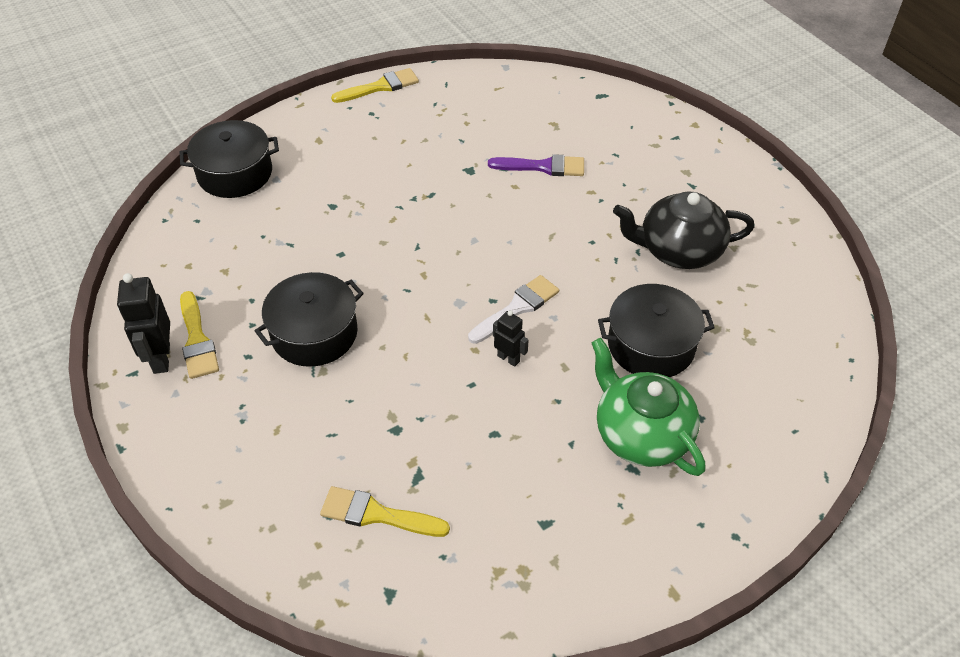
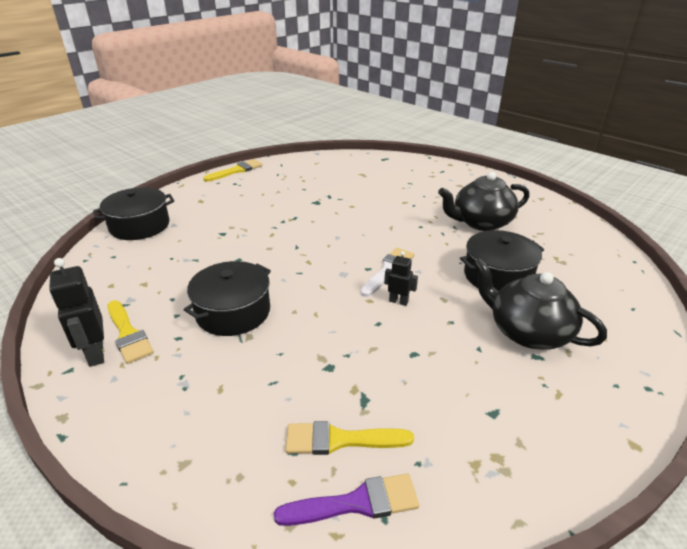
camera: 15 degrees left, 15 degrees down
(543, 167) = (366, 194): purple brush -> purple brush (356, 503)
(641, 434) = (527, 332): green teapot -> black teapot

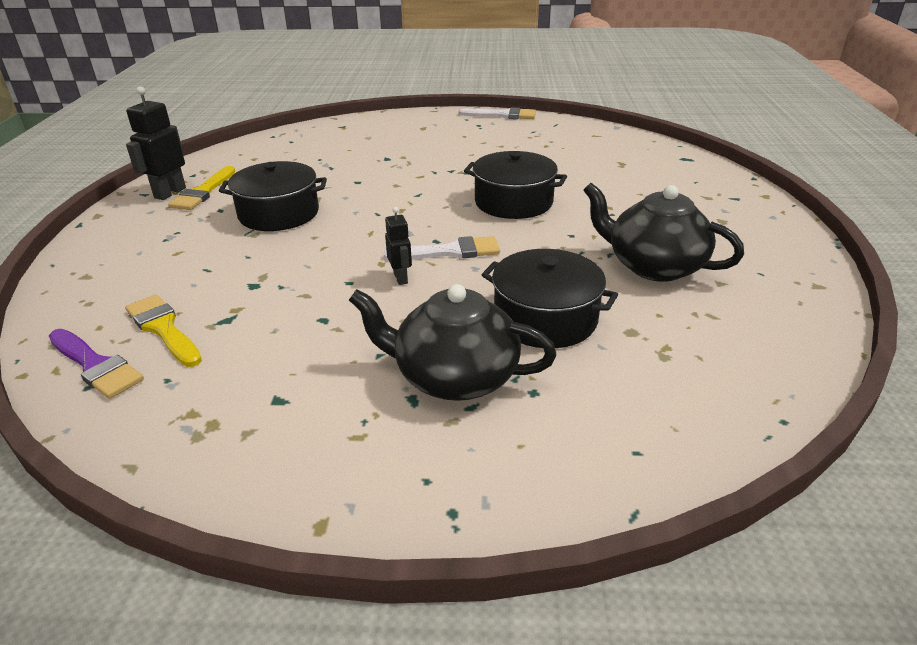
camera: 50 degrees right, 0 degrees up
(140, 226) = (346, 128): black pot -> black pot (513, 202)
(236, 170) = (502, 115): yellow brush -> white brush
(527, 332) = (454, 377): black teapot -> black teapot turned 75 degrees counterclockwise

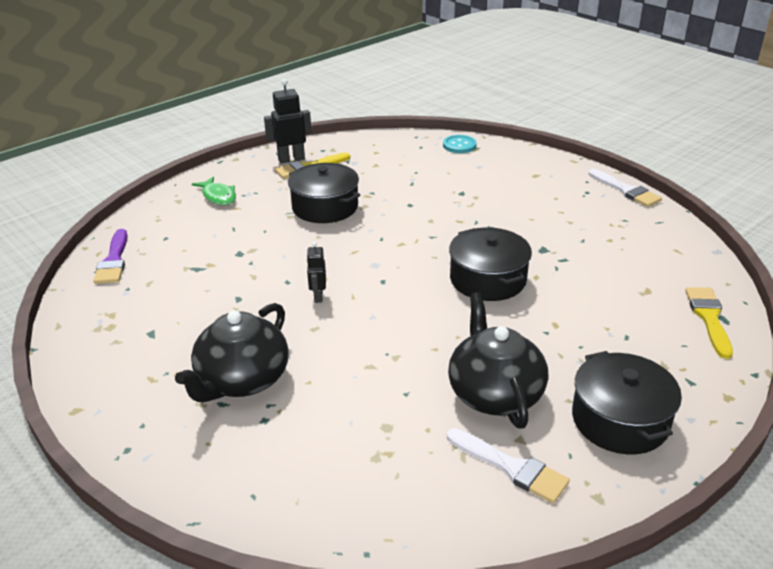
camera: 45 degrees right, 0 degrees up
(135, 252) = (218, 196): none -> green fish
(163, 328) = (165, 256): yellow brush -> yellow brush (708, 318)
(324, 129) = (459, 145): none -> turquoise button
(401, 278) = (318, 296): black robot -> black robot turned 150 degrees clockwise
(450, 252) = (377, 295): white brush -> white brush (511, 467)
(454, 377) = (242, 380): black teapot -> black teapot turned 120 degrees counterclockwise
(545, 318) = (351, 380): black pot -> black pot (620, 420)

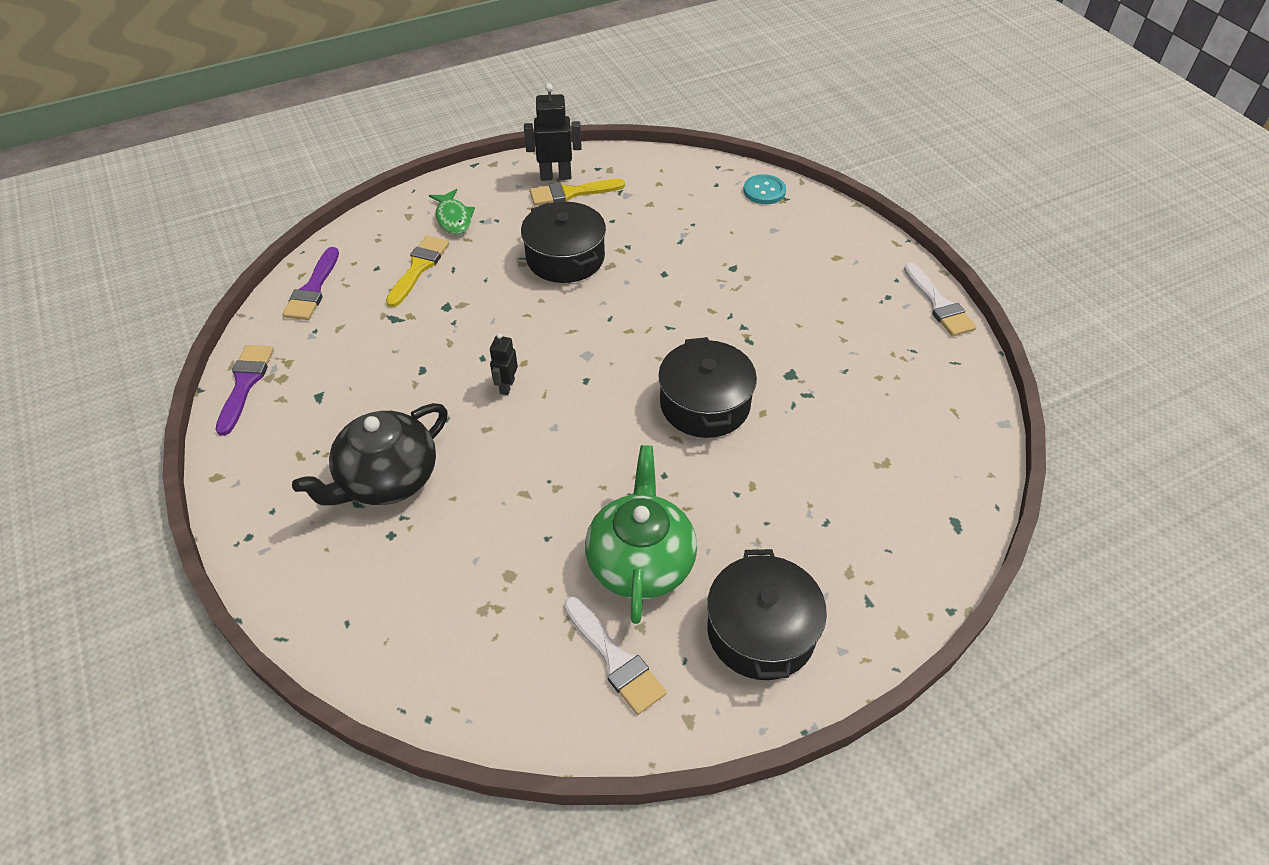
camera: 15 degrees right, 15 degrees up
(76, 336) = (245, 383): none -> purple brush
(494, 393) = (640, 561): black teapot -> green teapot
(708, 318) = (939, 519): yellow brush -> yellow brush (419, 268)

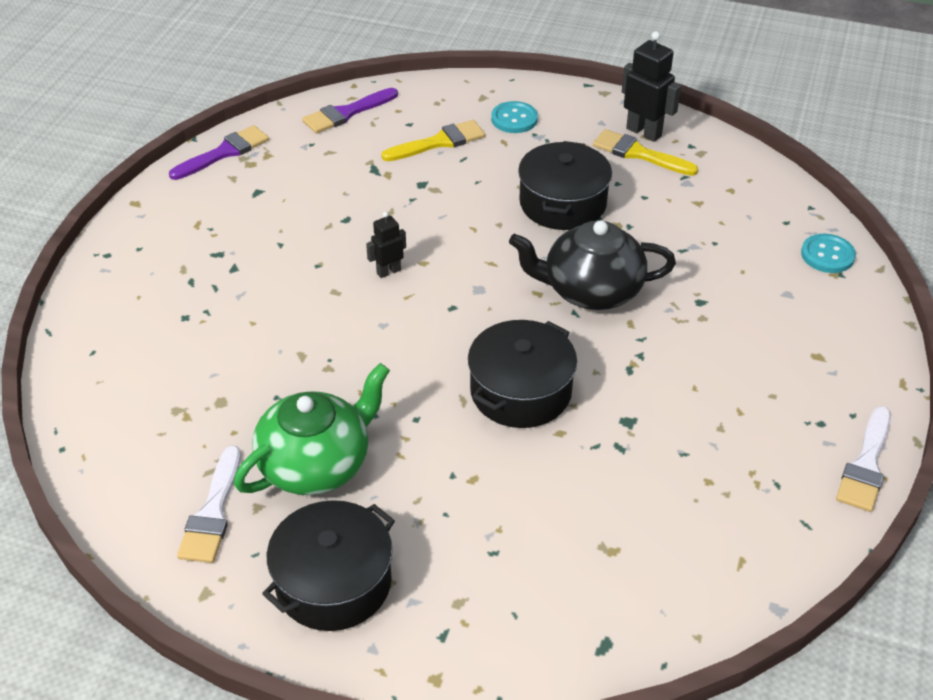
camera: 45 degrees right, 5 degrees down
(387, 479) = (228, 279): black teapot -> black teapot (591, 290)
(453, 218) = (514, 119): green fish -> turquoise button

